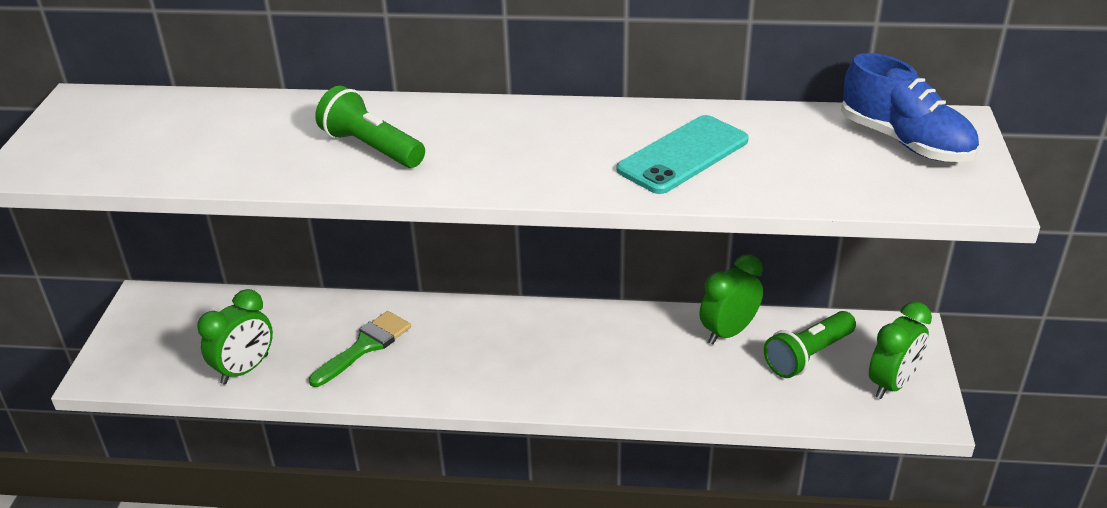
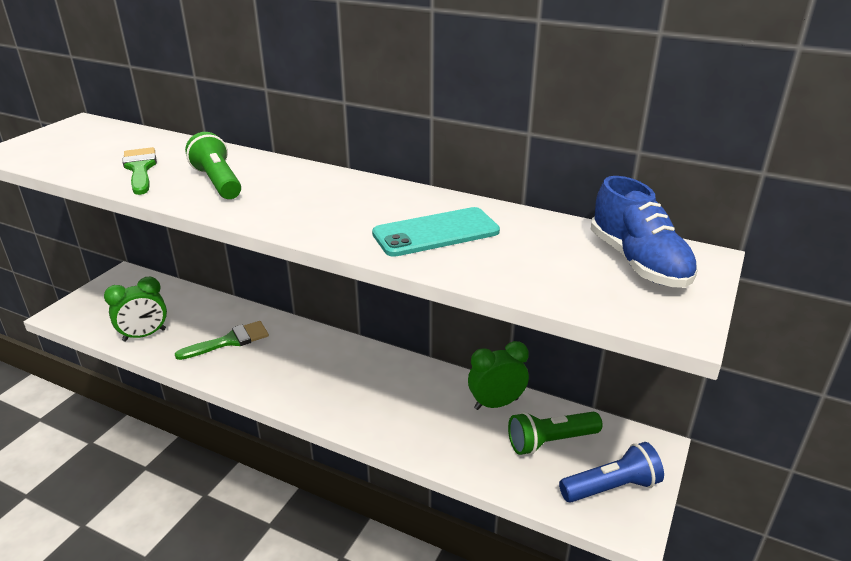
camera: 20 degrees right, 5 degrees down
(249, 151) = (140, 169): none -> green brush
(892, 384) = (611, 487): green clock -> blue flashlight

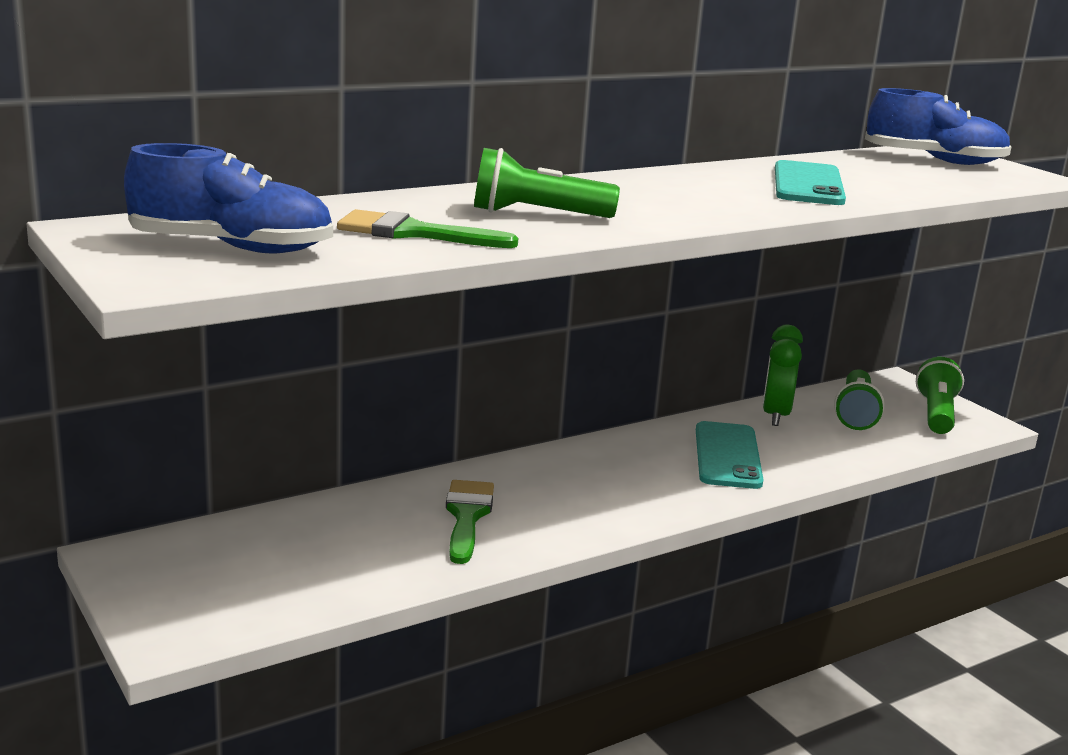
camera: 60 degrees left, 10 degrees down
(72, 148) = (232, 248): none -> blue shoe
(144, 335) = (359, 575): green clock -> none
(402, 403) = (727, 456): none -> turquoise phone
(611, 487) = (936, 414): blue flashlight -> green flashlight

